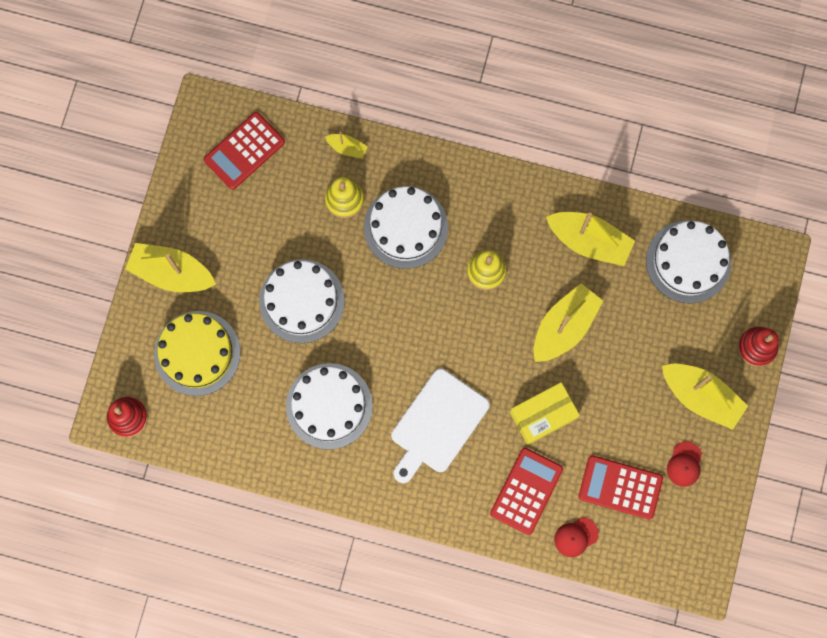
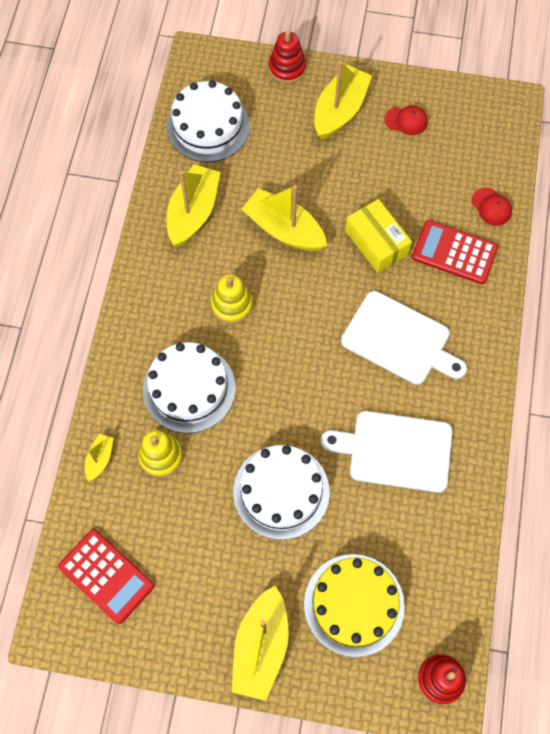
camera: 95 degrees left, 10 degrees down
(329, 406) = (395, 450): white cake -> white cutting board
(620, 487) = (437, 172): red calculator -> none

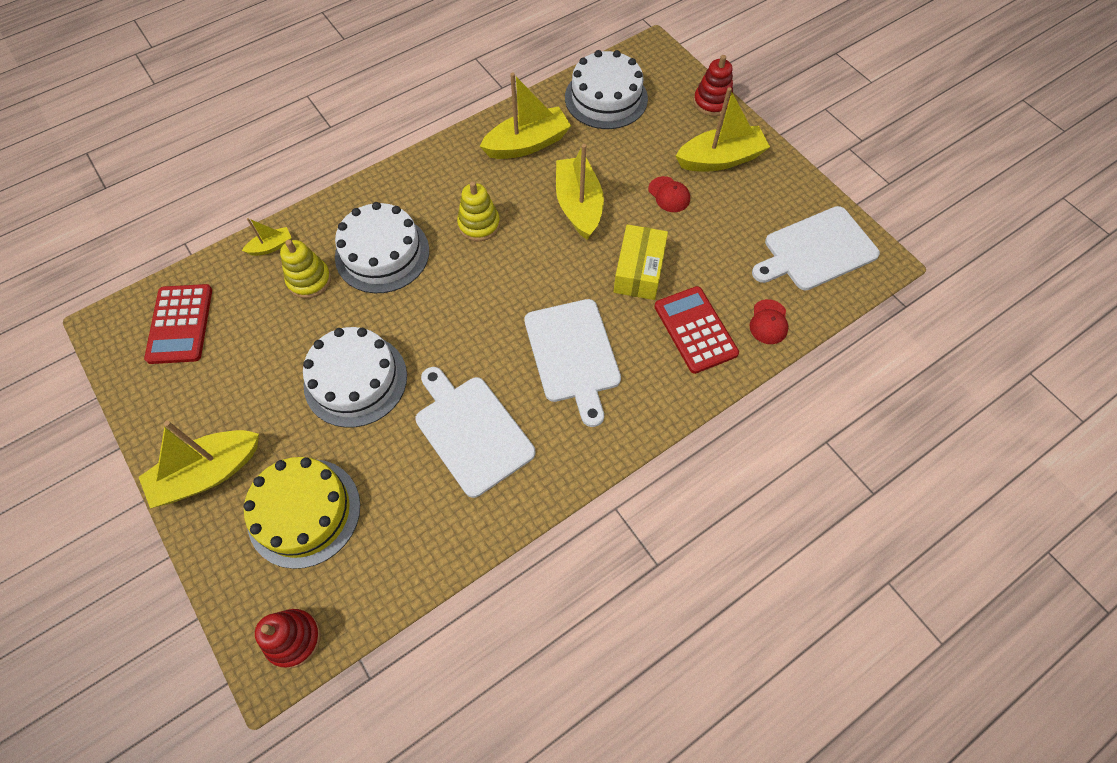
camera: 45 degrees right, 5 degrees down
(406, 120) = (768, 205): red cap -> red cap (669, 194)
(468, 129) = (816, 250): none -> white cutting board

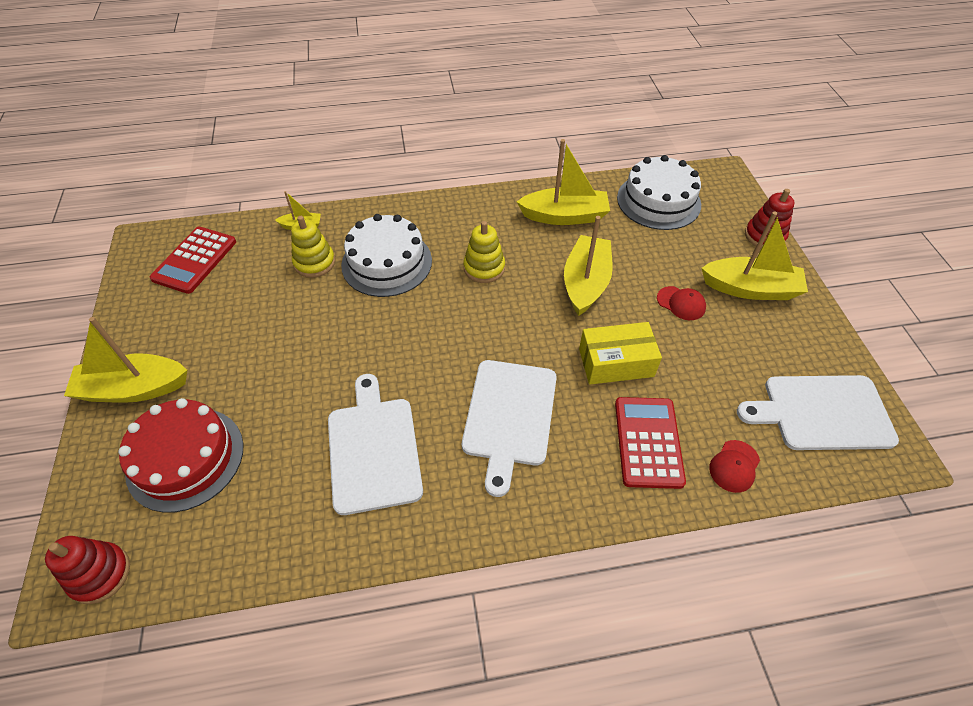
camera: 25 degrees right, 10 degrees down
(304, 512) = (185, 458): yellow cake -> red cake
(355, 380) = (300, 359): white cake -> none
(639, 271) = (616, 362): yellow box -> yellow box turned 45 degrees clockwise
(669, 194) = (681, 303): red cap -> red cap turned 45 degrees counterclockwise

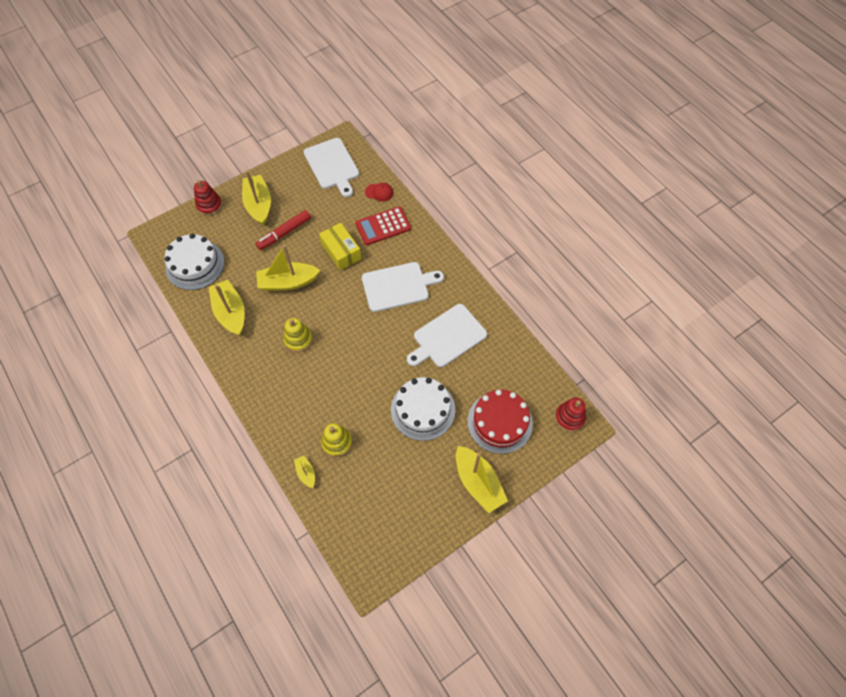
camera: 115 degrees left, 10 degrees up
(195, 260) = (369, 525): red calculator -> none
(387, 263) = (317, 398): white cake -> white cake (423, 409)
(681, 303) = (284, 233): red cap -> red marker

